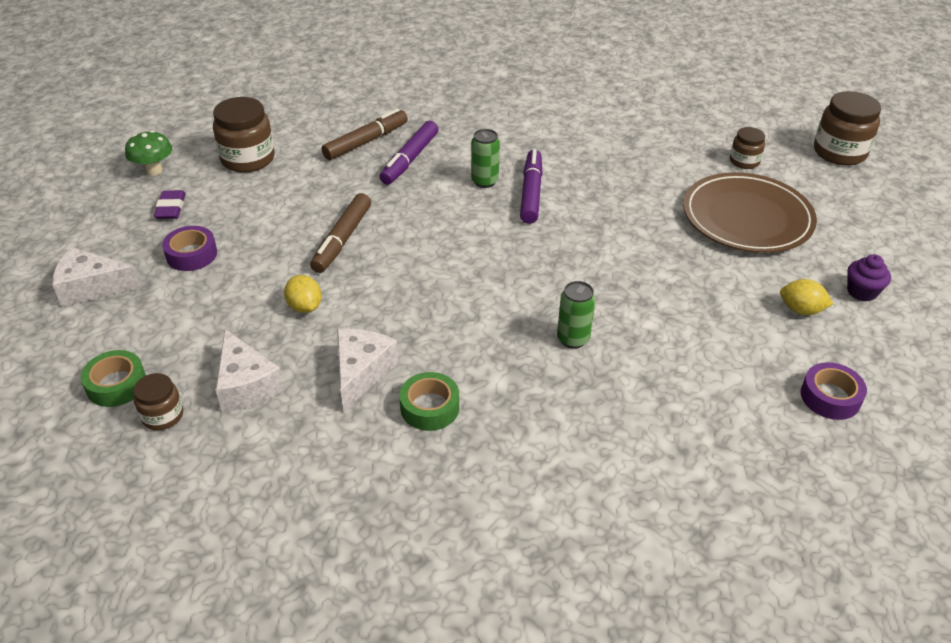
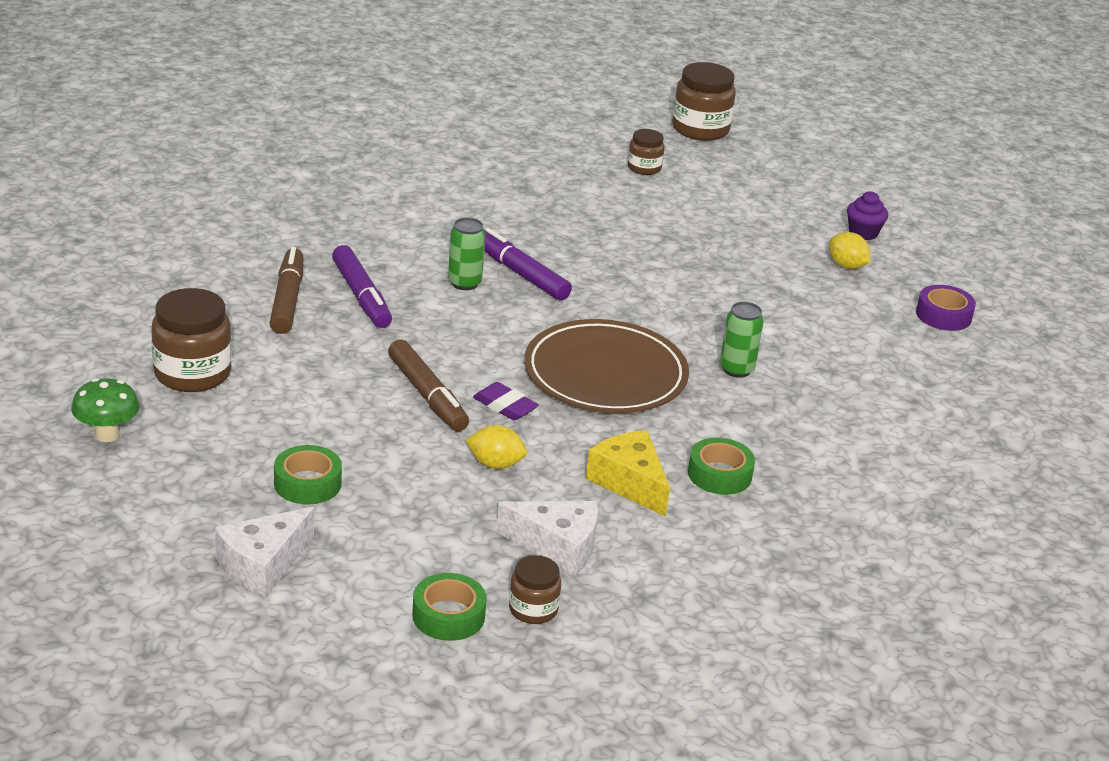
camera: 50 degrees left, 10 degrees down
(171, 208) = (201, 457): purple eraser -> purple eraser (505, 406)
(191, 254) = (307, 483): purple tape -> green tape
(361, 372) = (629, 482): white cheese -> yellow cheese
(747, 218) = (714, 214): brown plate -> brown plate (605, 374)
(801, 310) = (846, 266): yellow lemon -> yellow lemon turned 75 degrees clockwise

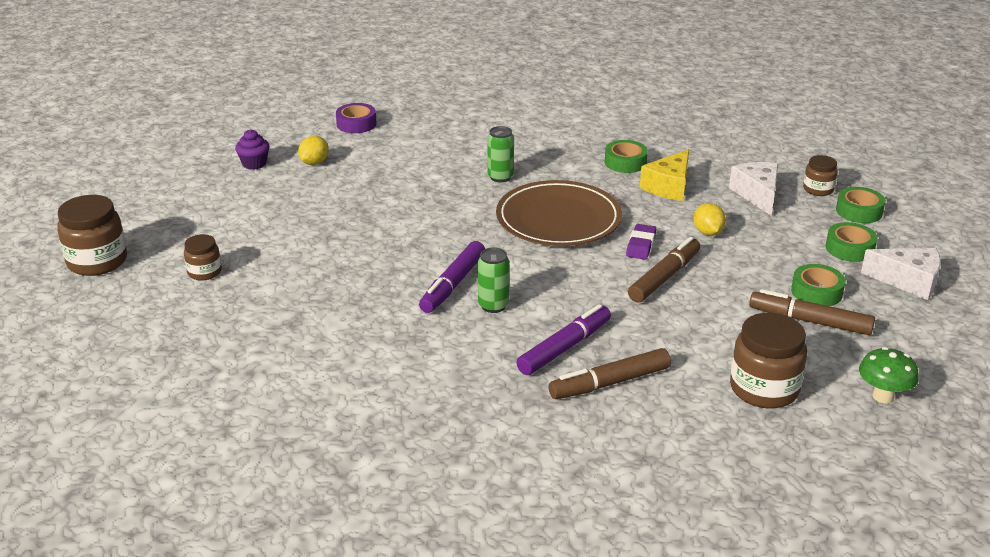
camera: 110 degrees left, 0 degrees up
(261, 452) = (810, 321): none -> brown marker
(370, 557) = (849, 248): none -> green tape

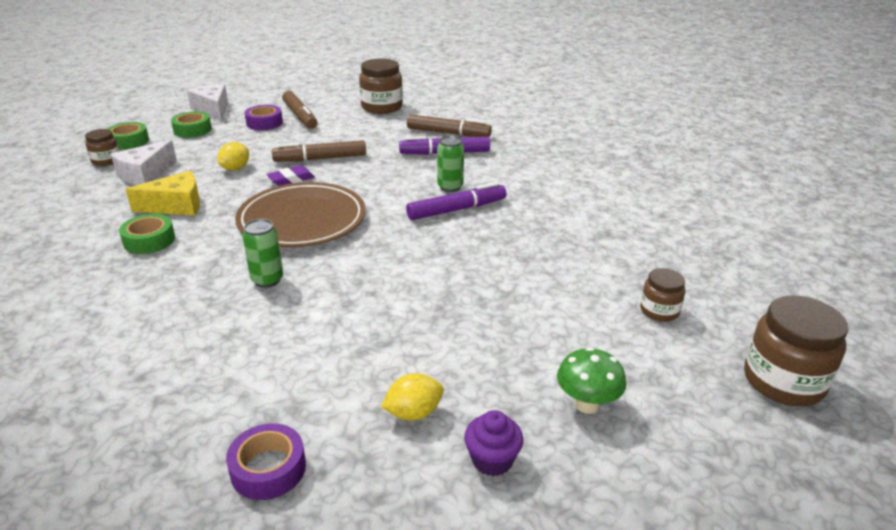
camera: 140 degrees left, 0 degrees up
(816, 292) = (264, 123): green tape -> purple tape
(883, 396) = (340, 89): green mushroom -> green mushroom (587, 404)

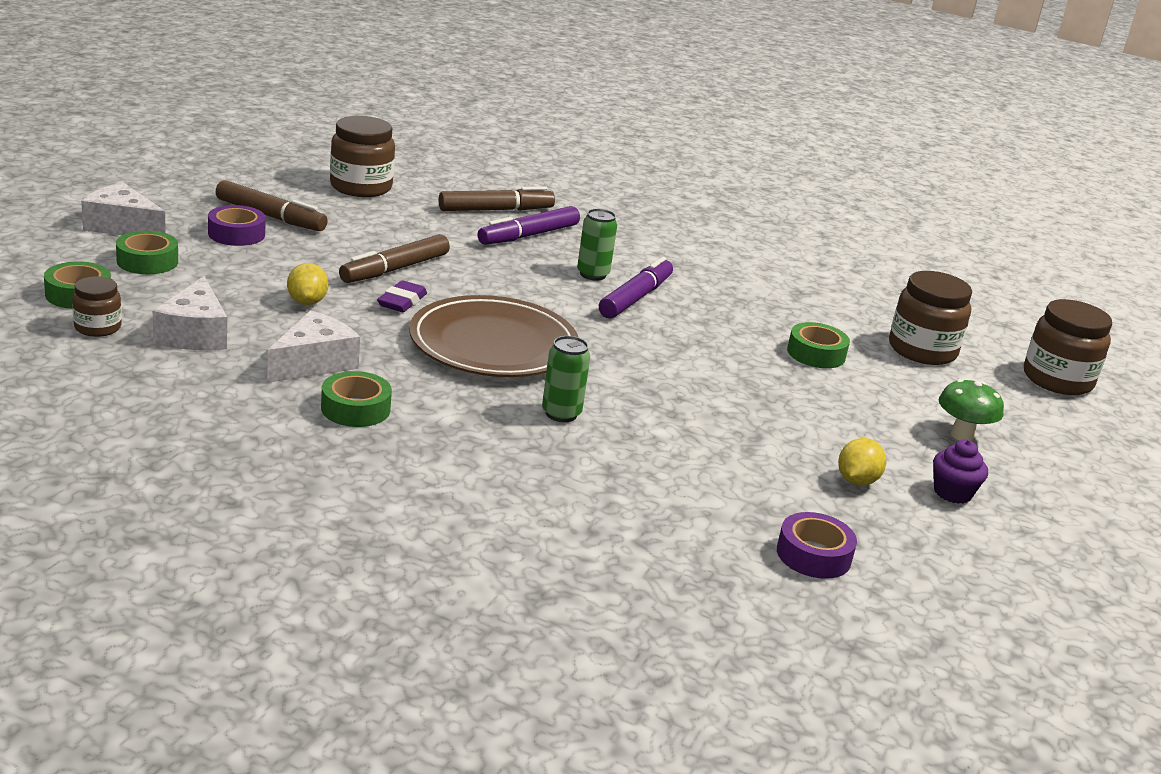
camera: 40 degrees left, 5 degrees down
(176, 206) = (314, 363): yellow cheese -> white cheese
(546, 287) = (816, 354): none -> green tape
(659, 311) = (922, 350): brown jar -> brown jar, size x1.77

